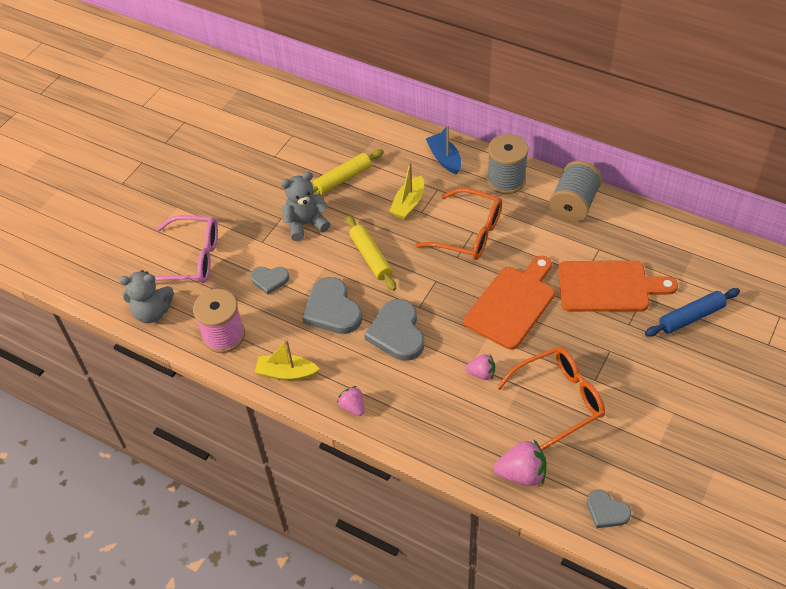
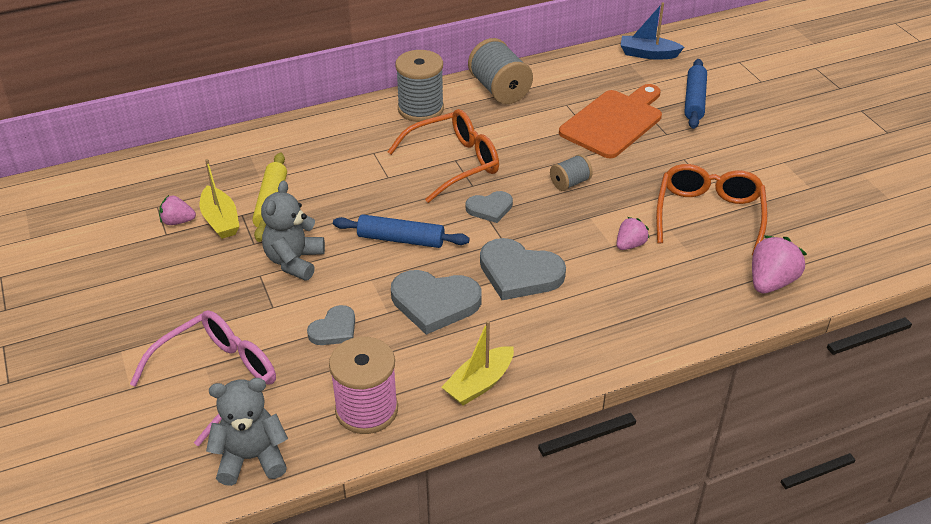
camera: 55 degrees left, 10 degrees down
(152, 312) = (251, 458): grey teddy bear -> grey teddy bear turned 135 degrees counterclockwise
(353, 407) = (579, 355): pink strawberry -> pink strawberry (178, 221)
(371, 257) = (401, 239): yellow rolling pin -> blue rolling pin
(408, 204) = (366, 179): yellow boat -> yellow boat (220, 220)
(444, 158) = (342, 128): blue boat -> blue boat (648, 54)
(512, 304) = (570, 183): orange cutting board -> grey spool
(606, 511) = (855, 253): grey heart -> grey heart (490, 208)

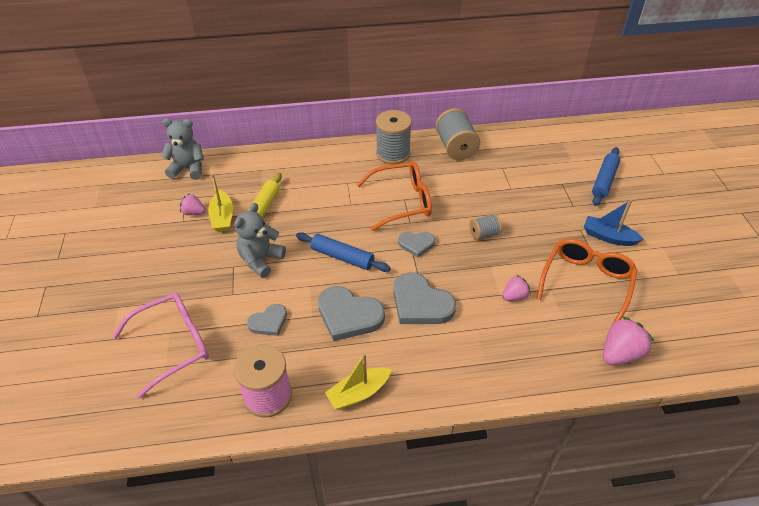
camera: 15 degrees right, 5 degrees up
(251, 458) = (172, 417): grey teddy bear -> grey teddy bear (188, 169)
(614, 122) = (534, 188): orange cutting board -> none
(648, 54) = (579, 136): blue boat -> blue boat (608, 237)

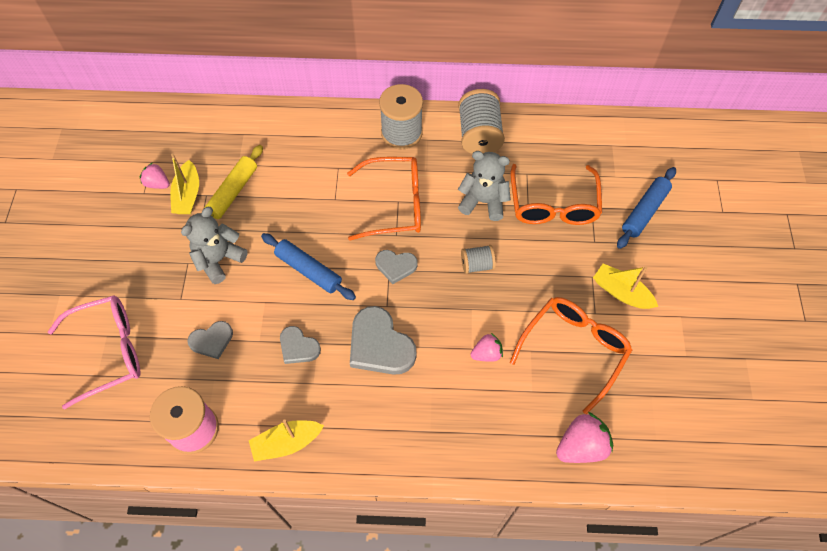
camera: 10 degrees right, 15 degrees up
(188, 169) = (161, 120): grey teddy bear -> grey teddy bear (483, 201)
(349, 315) = (298, 347): grey heart -> grey heart, size x0.58
(531, 186) = (553, 205): none -> orange glasses
(608, 237) = (621, 292): blue boat -> yellow boat

